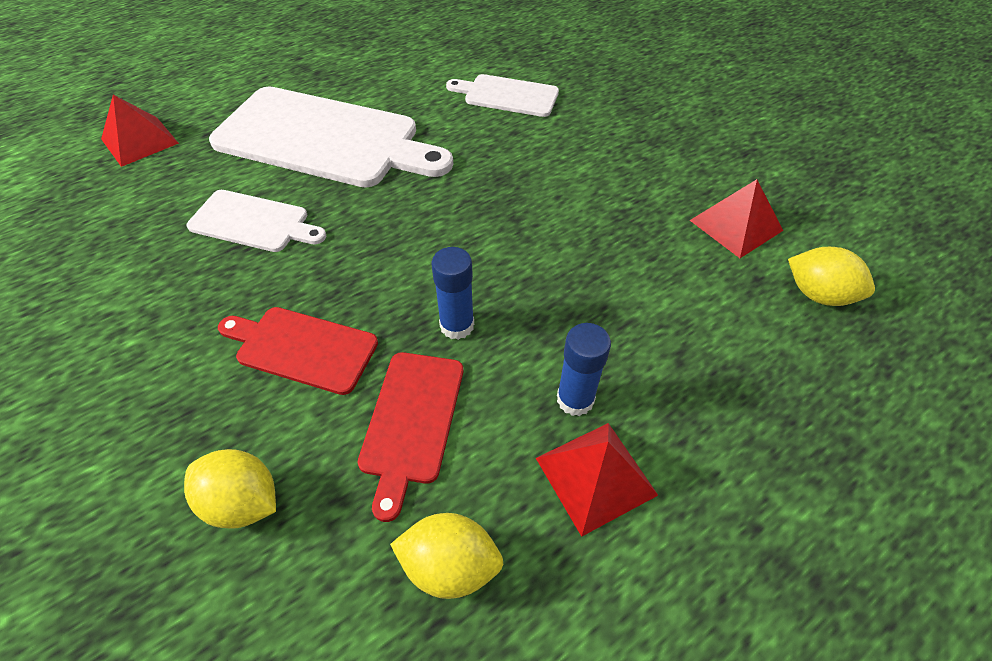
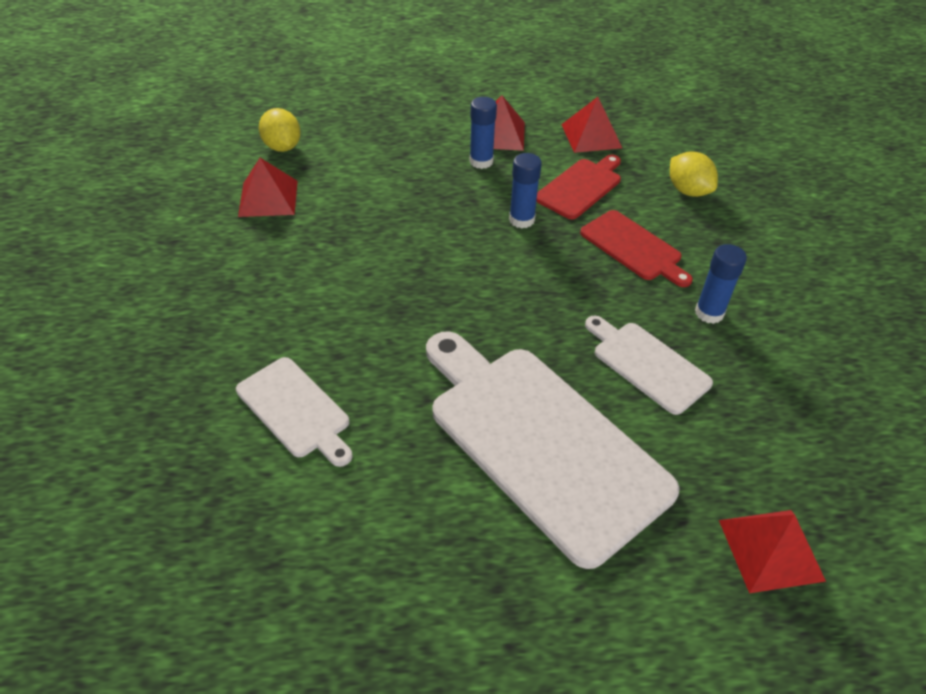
camera: 150 degrees left, 5 degrees down
(194, 299) = (709, 313): none -> blue glue stick
(450, 565) = (591, 136): yellow lemon -> red pyramid

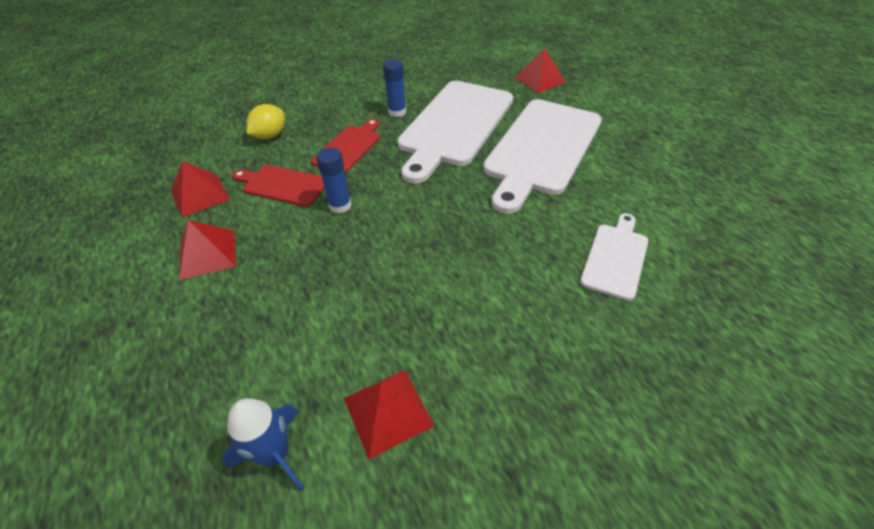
camera: 110 degrees left, 0 degrees up
(282, 147) = (275, 454): yellow lemon -> blue rocket
(481, 161) = (260, 253): blue glue stick -> none
(647, 364) = (455, 125): white cutting board -> white cutting board, size x1.98

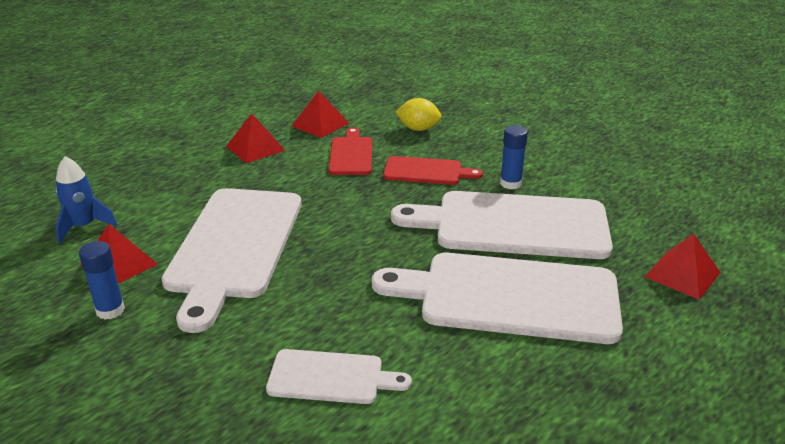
camera: 70 degrees right, 15 degrees down
(340, 205) = (337, 188): blue glue stick -> blue glue stick (110, 310)
(403, 297) = (234, 247): none -> white cutting board

